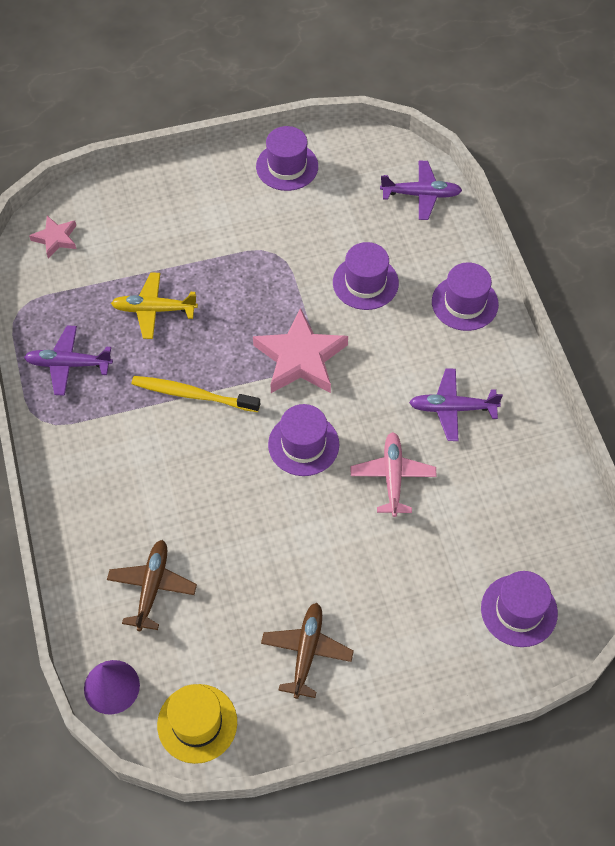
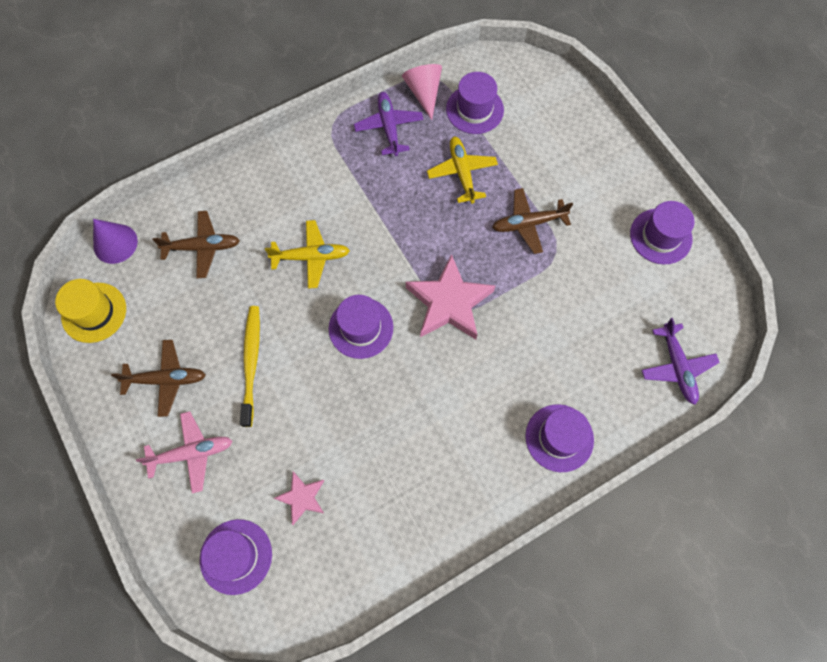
camera: 75 degrees right, 10 degrees up
(38, 320) = (424, 93): none -> pink cone
(56, 238) = (509, 79): pink star -> pink star (302, 498)
(192, 395) = (386, 226): yellow toothbrush -> yellow toothbrush (251, 362)
(204, 475) = (311, 257): none -> yellow plane
(235, 268) = (528, 224): none -> brown plane
(365, 283) = (551, 339): purple hat -> purple hat (474, 109)
(392, 477) = (347, 412): pink plane -> pink plane (192, 453)
(452, 408) = (434, 451): purple plane -> none

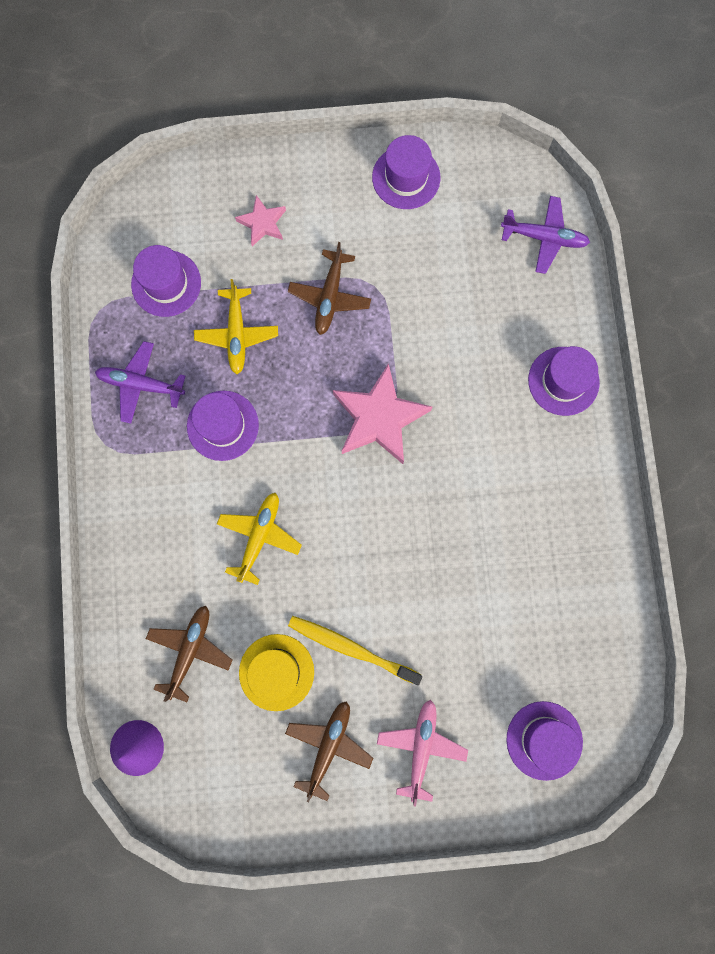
camera: 65 degrees left, 10 degrees up
(94, 312) = (212, 800): yellow hat -> yellow hat (276, 672)
(302, 498) = (515, 652): pink star -> pink star (262, 223)
(361, 328) = (365, 519): purple hat -> purple hat (223, 425)
(424, 93) = (116, 327): pink cone -> none
(462, 173) = (237, 334): yellow plane -> yellow plane turned 105 degrees counterclockwise

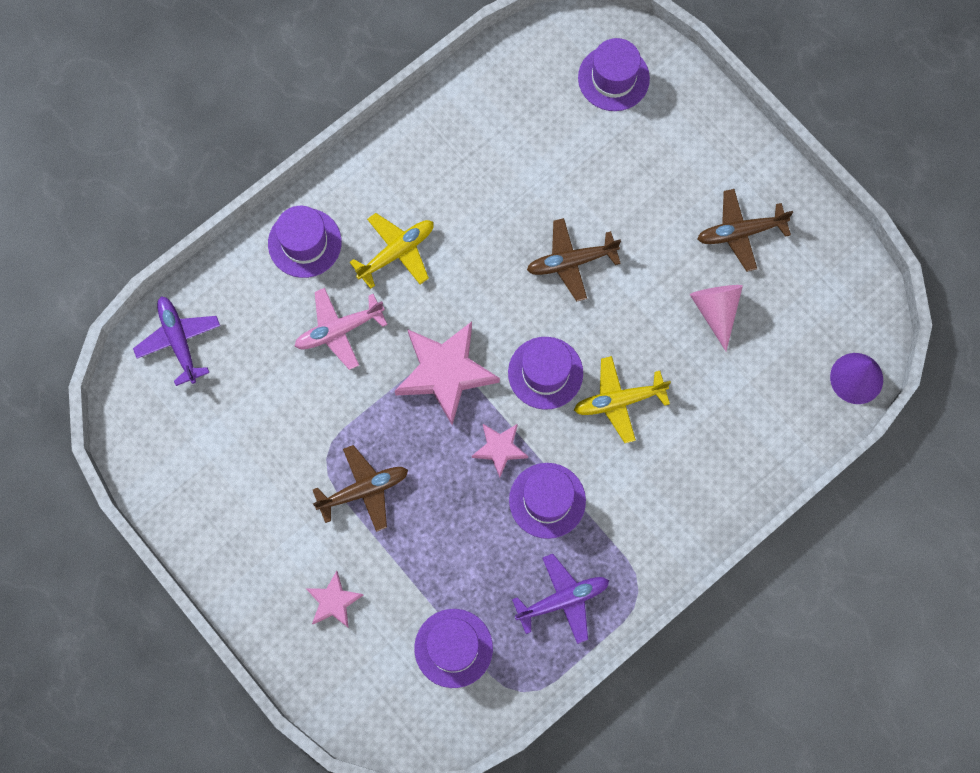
camera: 125 degrees left, 5 degrees down
(141, 385) = (563, 600): purple plane -> purple plane turned 90 degrees counterclockwise
(190, 650) = (751, 391): brown plane -> brown plane (571, 262)
(237, 334) = (456, 548): yellow plane -> yellow plane (397, 252)
(276, 672) = (716, 311): yellow hat -> pink cone
(288, 417) = (499, 449): none -> pink star
(351, 648) = (653, 266): yellow toothbrush -> none
(406, 177) = (199, 501): purple hat -> purple hat (545, 373)
(421, 747) = (688, 163): pink plane -> pink plane (339, 330)

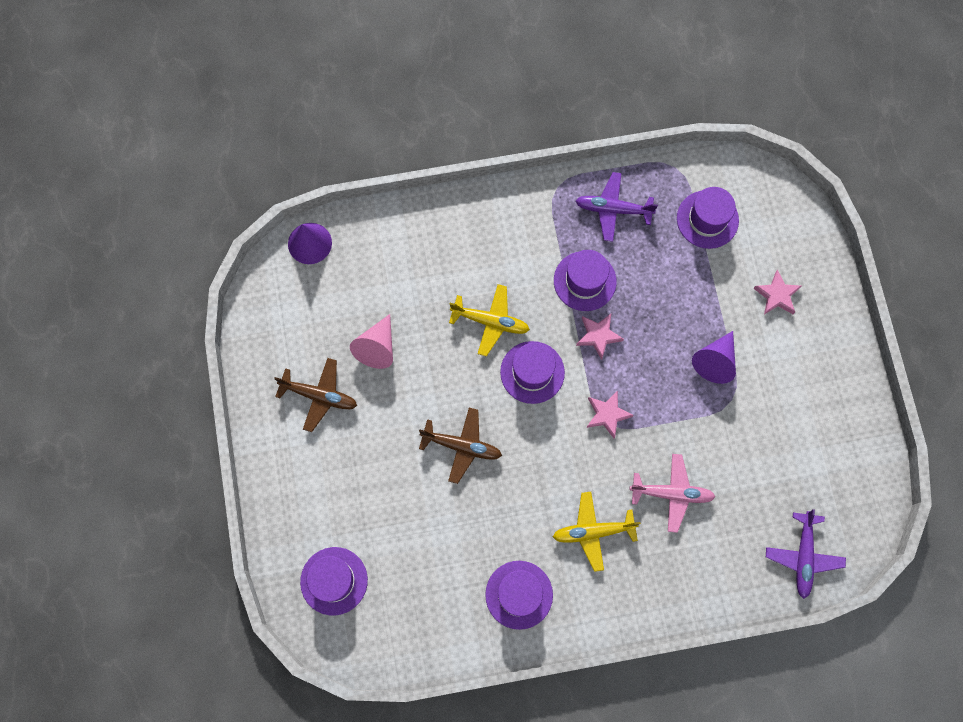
camera: 150 degrees left, 0 degrees up
(304, 243) = (663, 582): purple hat -> purple hat (519, 594)
(363, 490) = (715, 361): brown plane -> purple cone
(445, 372) = (607, 414): pink star -> pink star, size x0.53

